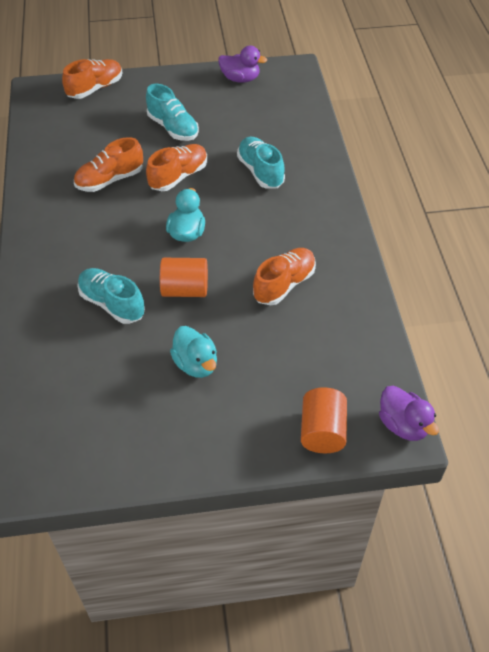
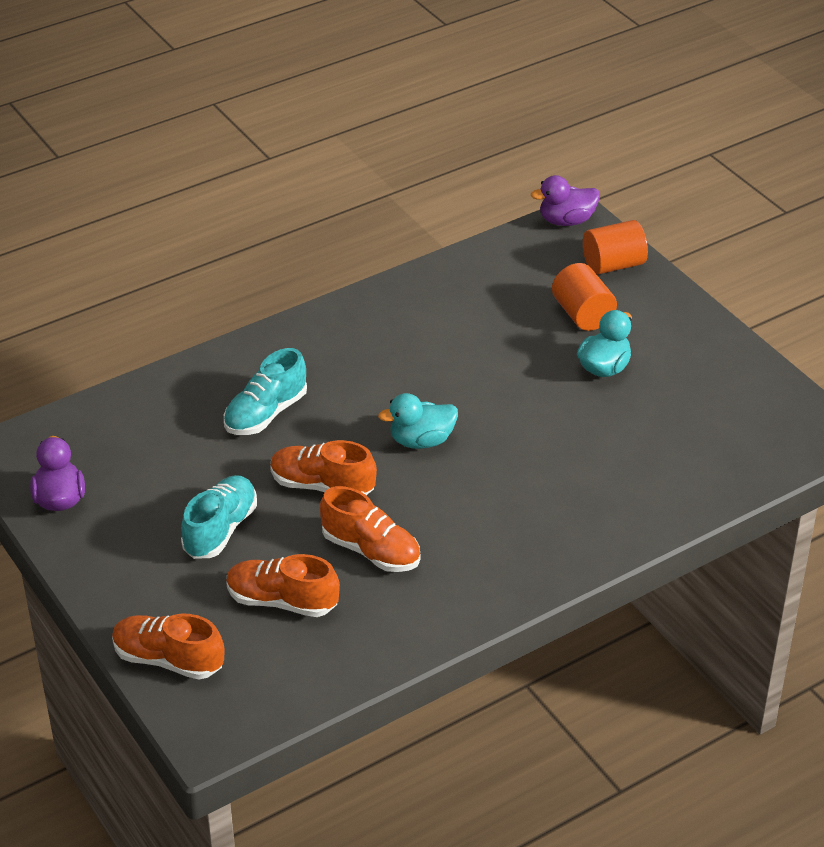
camera: 115 degrees left, 10 degrees down
(112, 304) = (575, 461): turquoise shoe -> none
(185, 289) = (511, 410): orange cylinder -> orange cylinder (582, 314)
(284, 284) = (448, 338): orange shoe -> orange shoe (282, 601)
(403, 425) = (566, 221): purple duck -> purple duck turned 135 degrees counterclockwise

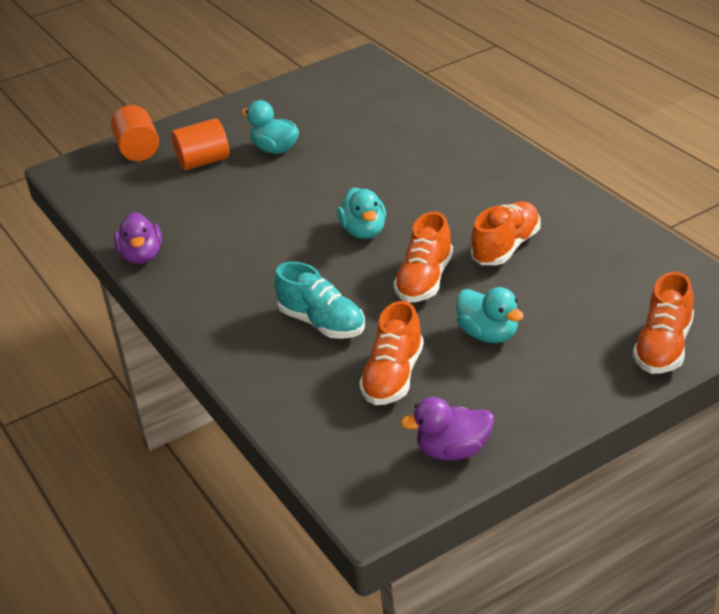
camera: 85 degrees left, 5 degrees down
(220, 530) = (489, 334): turquoise shoe -> turquoise duck
(282, 601) = (576, 289): orange shoe -> orange shoe (393, 377)
(566, 221) = (67, 175): purple duck -> purple duck (142, 256)

